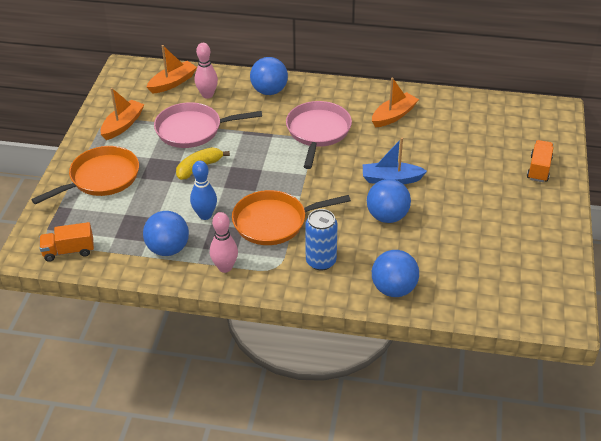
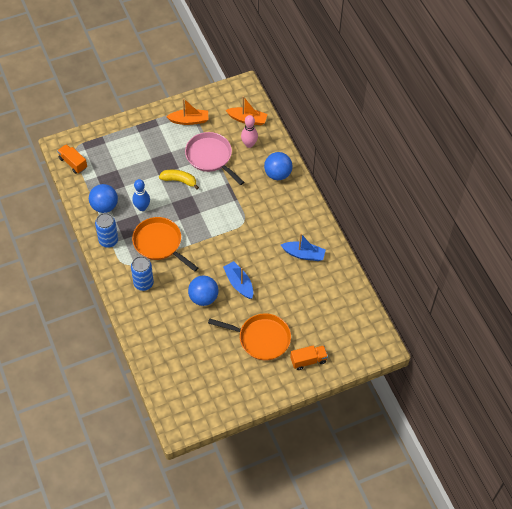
camera: 55 degrees right, 15 degrees up
(101, 178) = (137, 140): orange pan -> orange pan (261, 338)
(225, 267) = (108, 240): pink bowling pin -> blue can
(318, 131) = (256, 221): pink pan -> none
(393, 116) = (303, 254): orange boat -> blue boat
(393, 289) = (145, 330): blue ball -> none

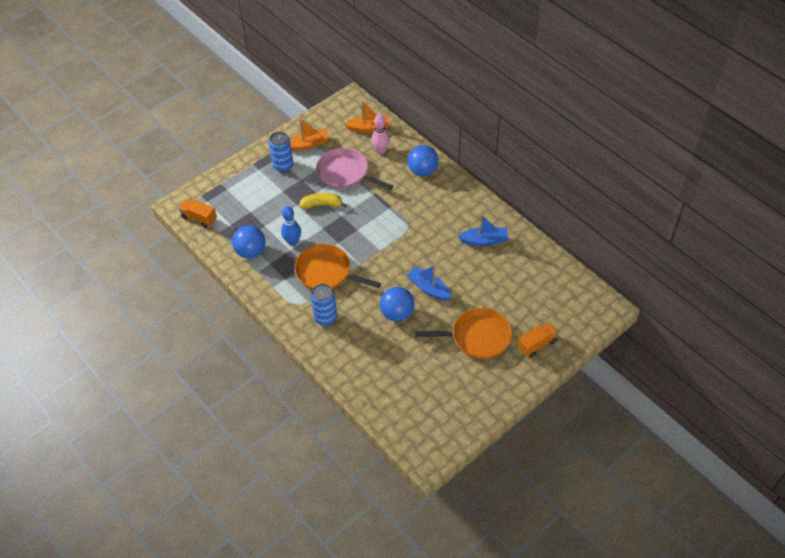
camera: 15 degrees left, 5 degrees down
(108, 240) = (269, 285): blue can -> blue can (283, 166)

